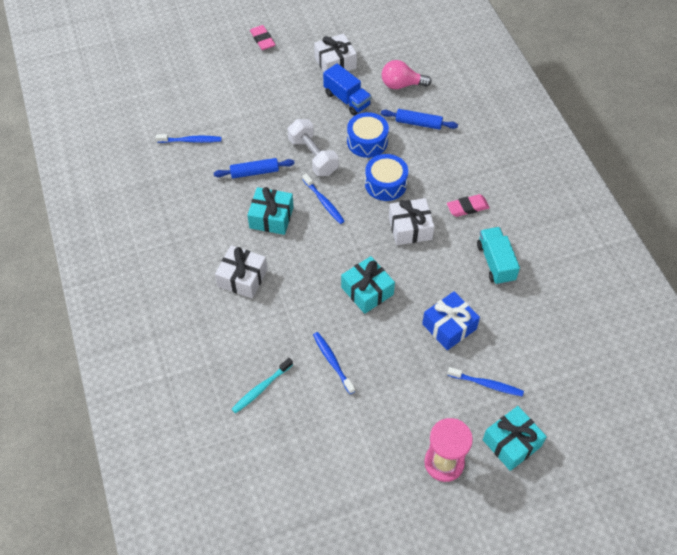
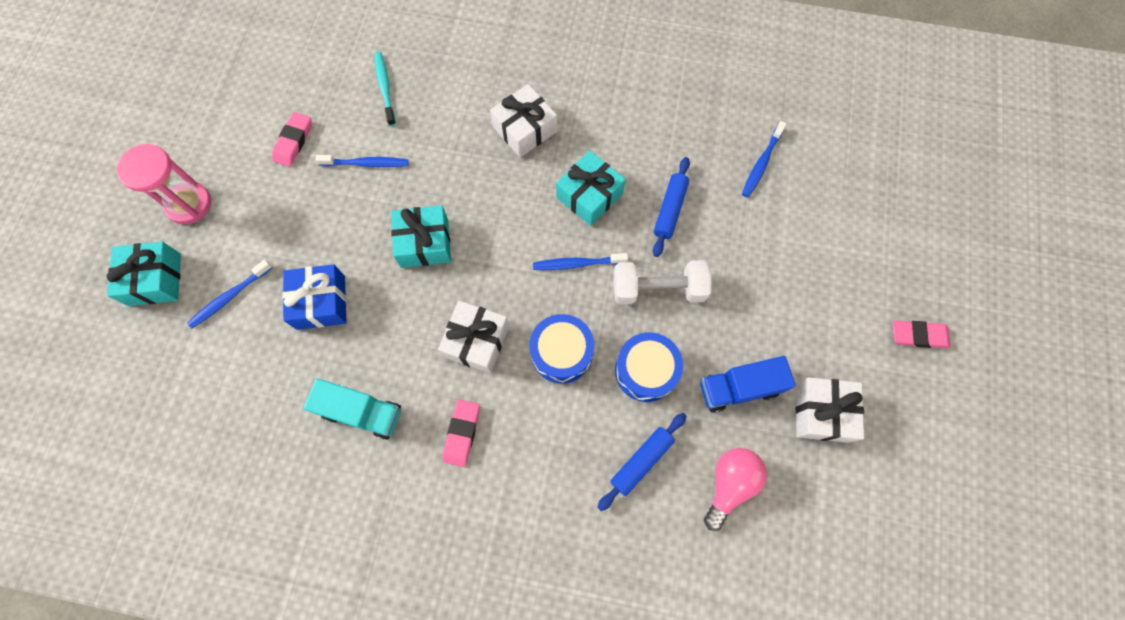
camera: 120 degrees right, 15 degrees up
(346, 424) = (293, 141): none -> pink eraser

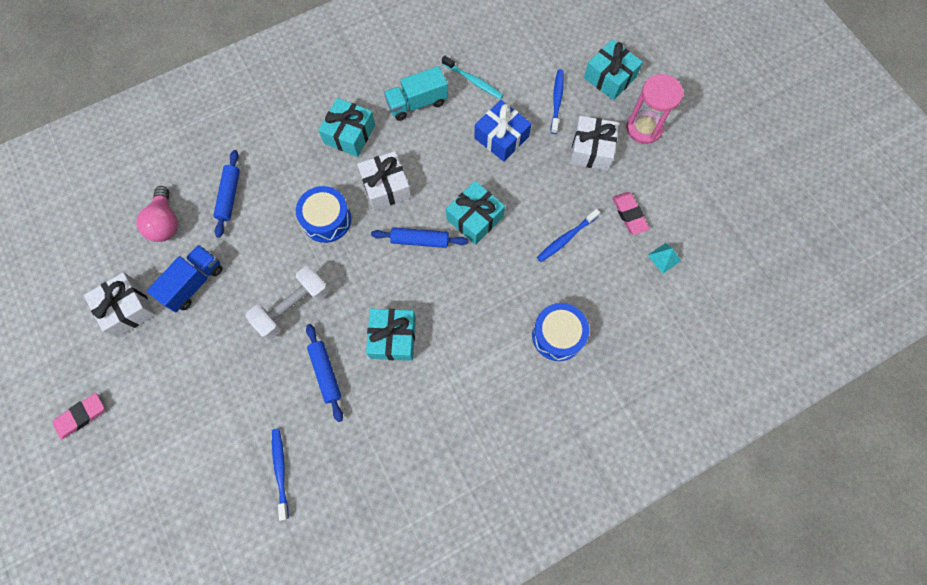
camera: 140 degrees right, 0 degrees up
(308, 88) = (664, 258): none -> turquoise pyramid
(385, 88) = (613, 302): turquoise toothbrush -> turquoise toothbrush (473, 81)
(462, 433) = (349, 134): pink eraser -> turquoise gift
(492, 261) = (420, 240): none -> blue rolling pin
(525, 129) = (483, 352): white gift -> white gift (591, 150)
(577, 264) = (362, 282): blue toothbrush -> none
(646, 371) = (263, 249): blue drum -> blue drum (558, 335)

